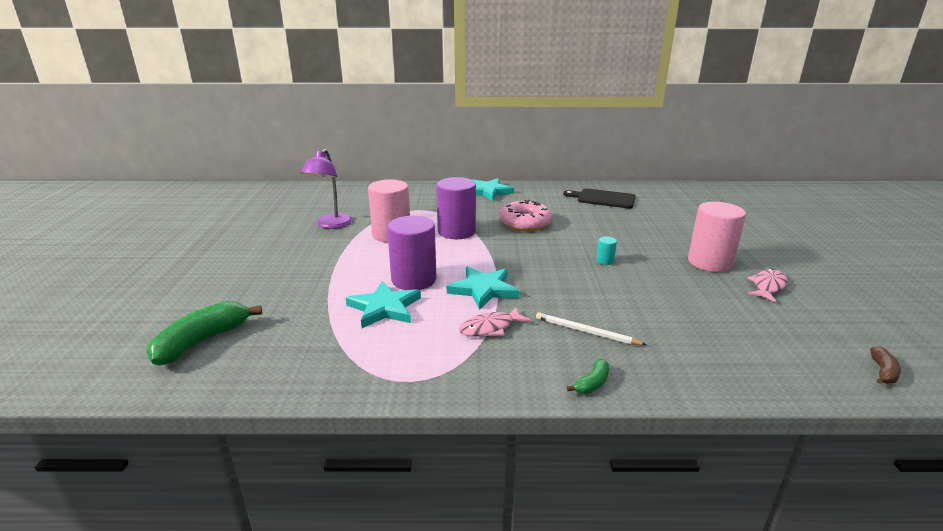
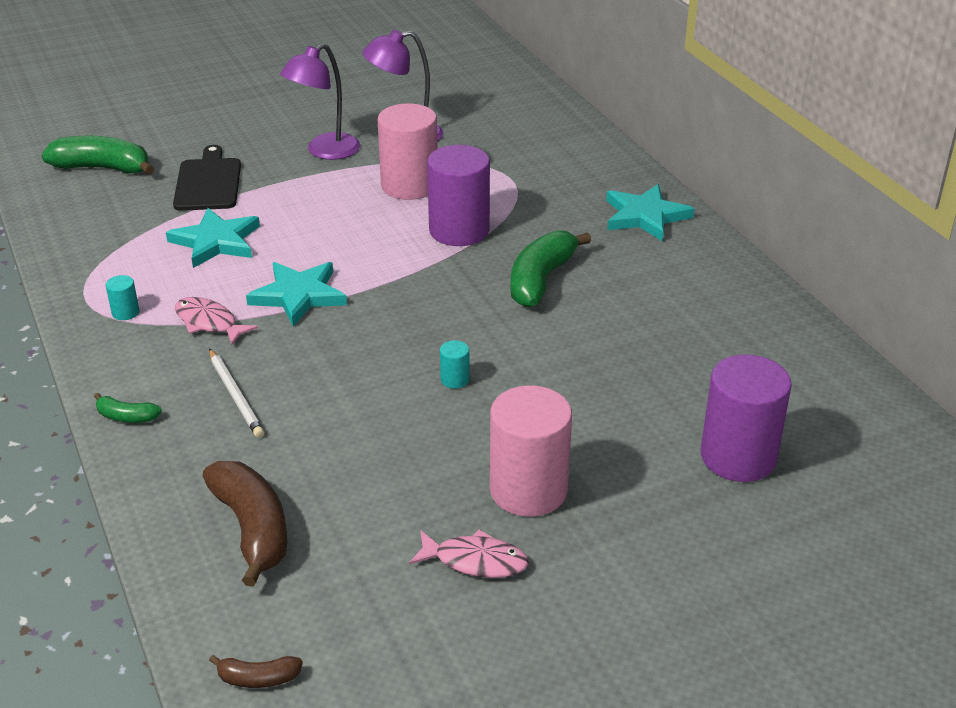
camera: 65 degrees right, 10 degrees up
(314, 250) = (325, 151): none -> purple lamp
(414, 280) = (293, 240): purple cylinder -> purple cylinder (738, 457)
(447, 363) = (125, 312): none -> turquoise cylinder
(525, 223) = (540, 280): pink donut -> green banana
(586, 332) = (235, 395): white pencil -> white pencil turned 150 degrees clockwise
(603, 198) = (731, 338): black cutting board -> black cutting board (208, 182)
(736, 349) = (252, 528): none -> brown banana

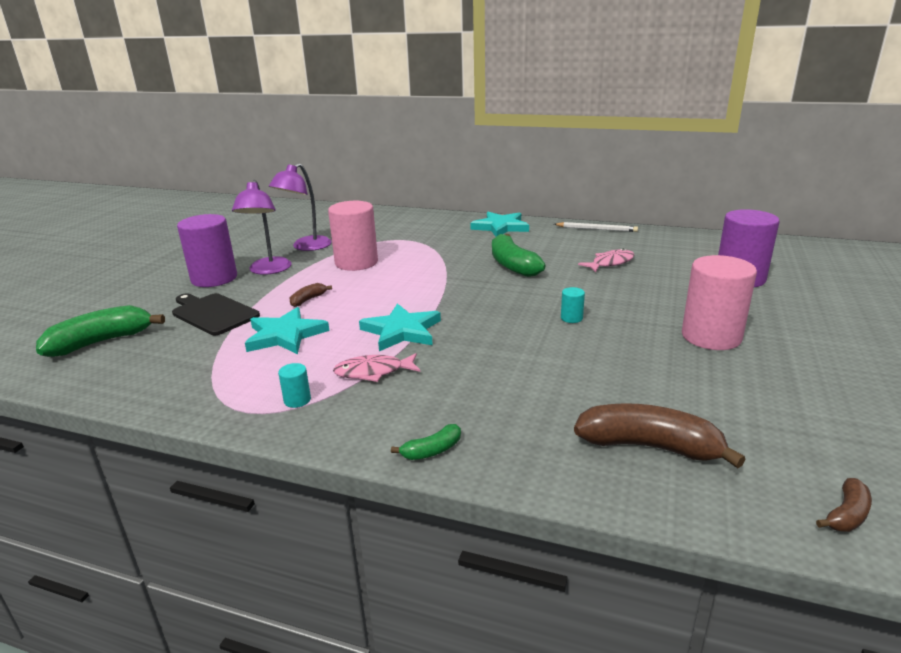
camera: 45 degrees left, 10 degrees down
(235, 395) = (476, 394): white pencil -> white pencil (596, 229)
(294, 211) = (308, 300): none -> brown banana
(459, 230) = (427, 267): purple cylinder -> purple cylinder (214, 278)
(475, 561) = (769, 377): pink fish -> pink fish (610, 263)

